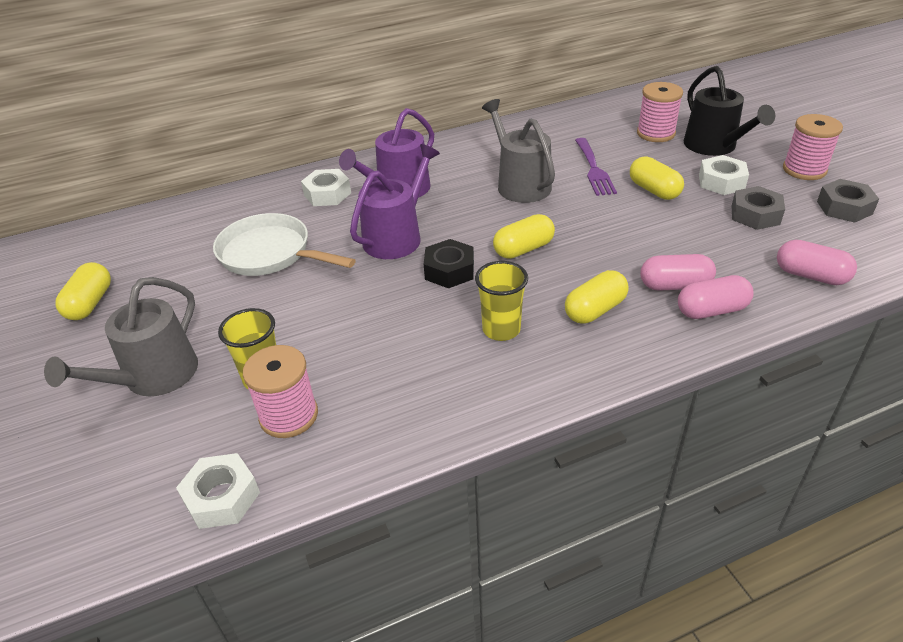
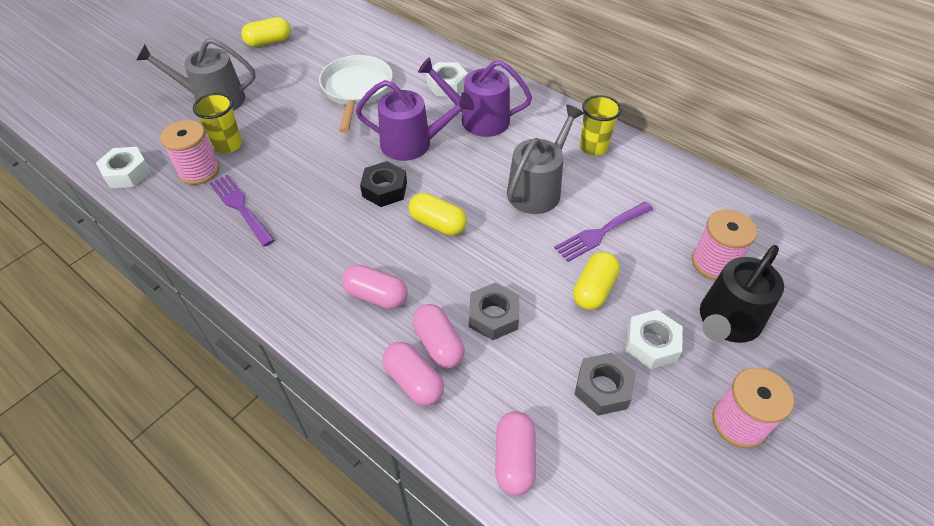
camera: 60 degrees right, 10 degrees up
(390, 387) = (240, 207): none -> purple fork
(501, 329) = (325, 244): yellow cup -> yellow cup (593, 147)
(595, 310) = (376, 296): yellow capsule -> pink capsule
(844, 208) = (677, 478): grey nut -> grey nut (493, 316)

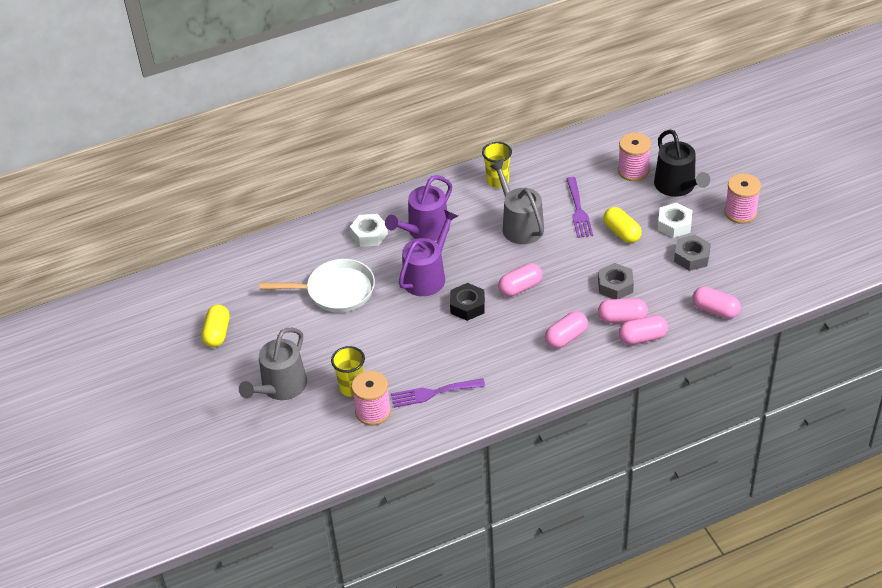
camera: 60 degrees left, 5 degrees down
(127, 173) = (344, 459): white nut -> none
(357, 90) = (336, 291): white pan -> white pan turned 150 degrees clockwise
(437, 224) = (520, 287): yellow capsule -> pink capsule

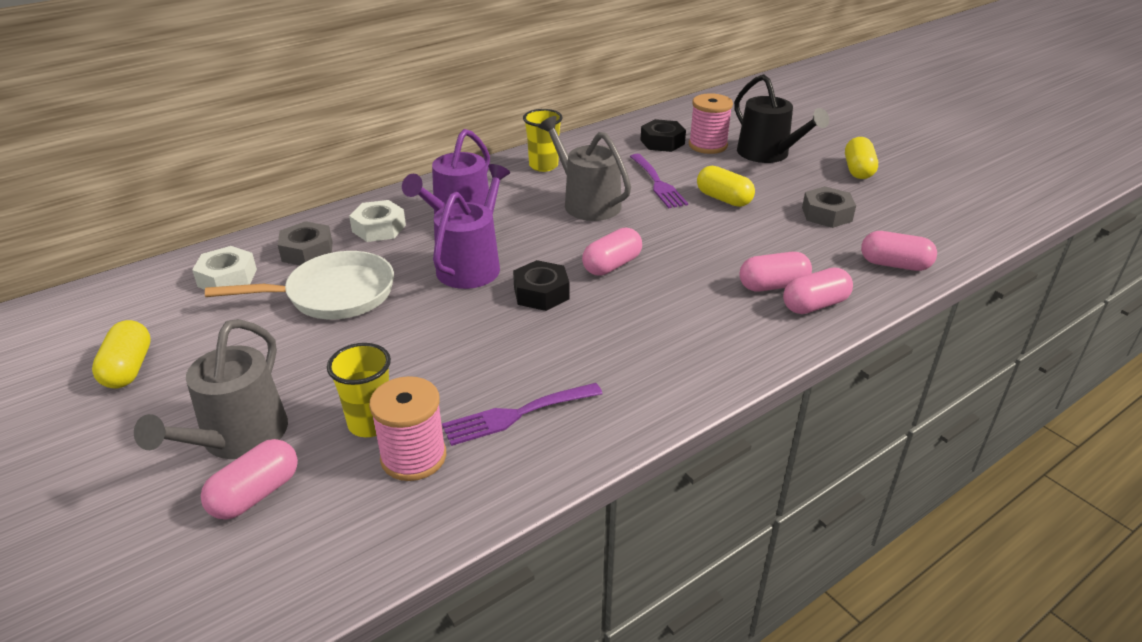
camera: 15 degrees left, 10 degrees down
(566, 337) = (703, 316): pink capsule -> pink capsule (256, 494)
(598, 163) = (662, 142): none -> black nut
(615, 286) = (744, 251): grey nut -> grey nut (307, 251)
(674, 224) = (785, 186): white nut -> white nut (227, 278)
(740, 212) = (858, 170): pink spool -> yellow capsule

